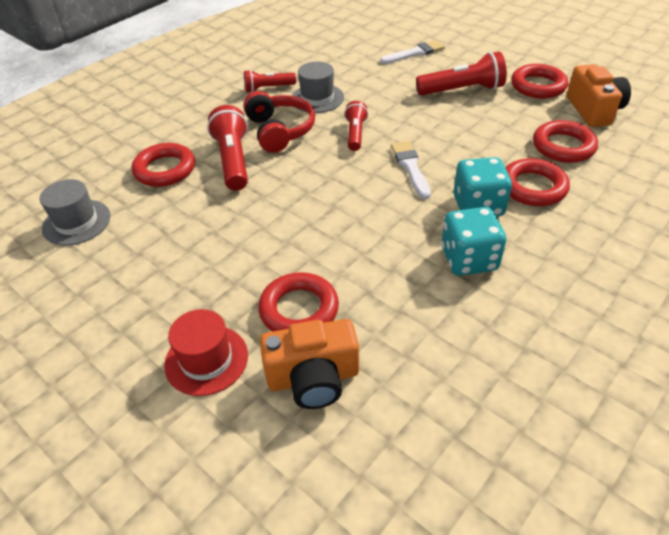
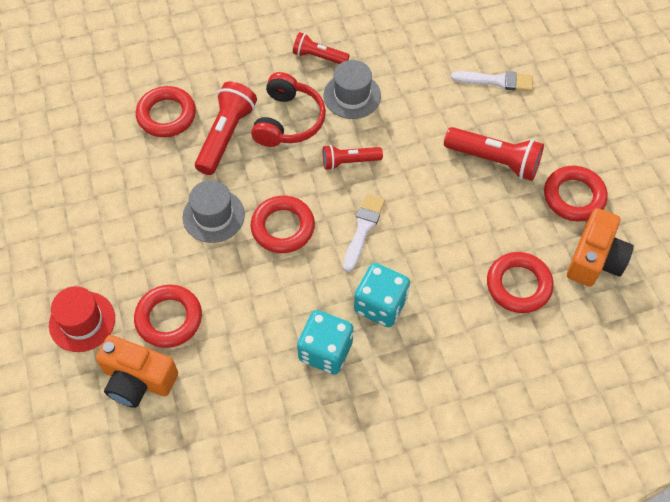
camera: 30 degrees right, 15 degrees up
(76, 222) = (70, 137): grey hat -> grey hat (213, 216)
(355, 134) = (349, 162): red flashlight -> red flashlight turned 135 degrees counterclockwise
(533, 187) = (445, 313): red ring -> red ring (283, 227)

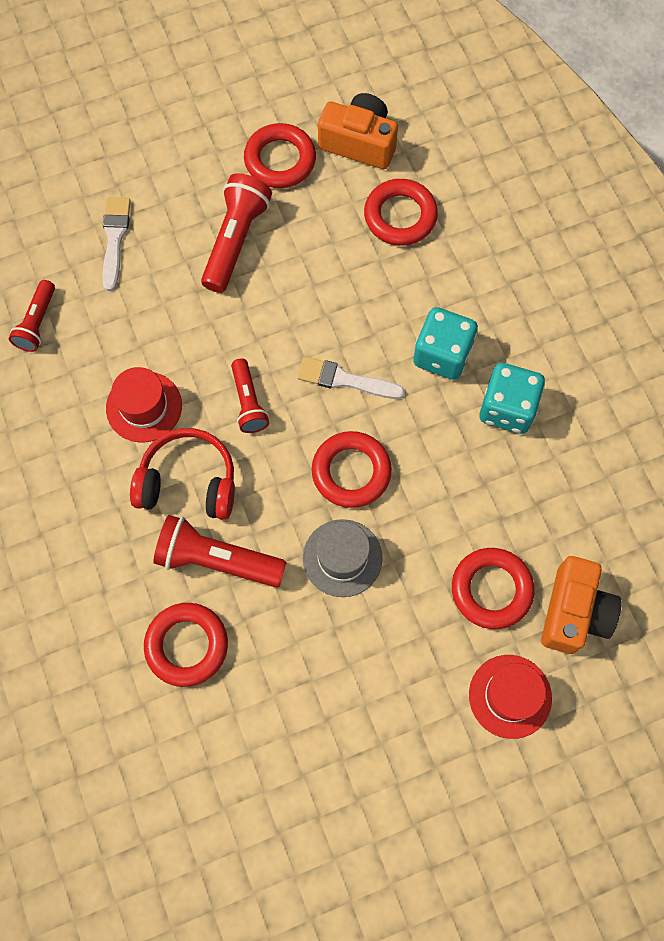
camera: 95 degrees left, 10 degrees up
(318, 57) = (79, 454): red flashlight -> red flashlight (37, 323)
(352, 95) = (144, 407): grey hat -> red hat

